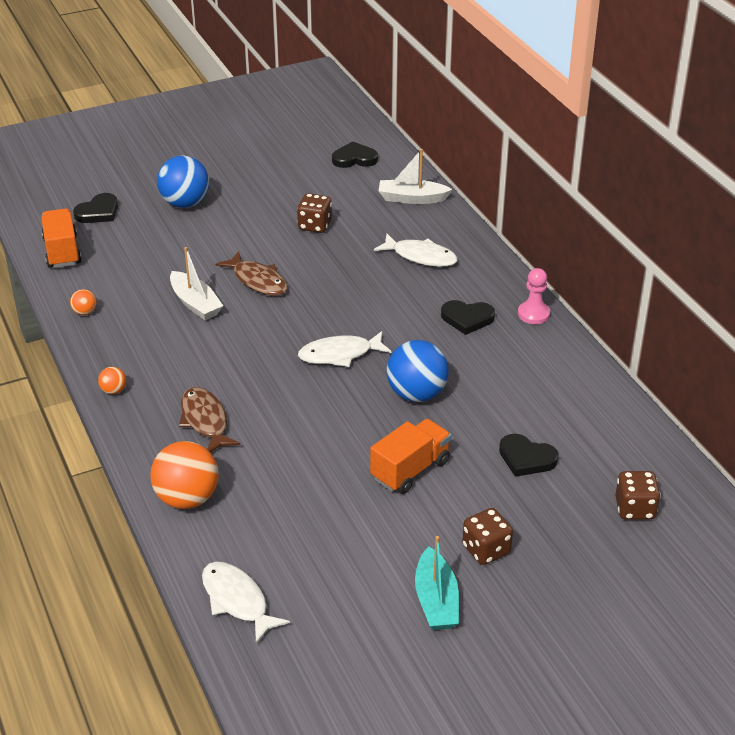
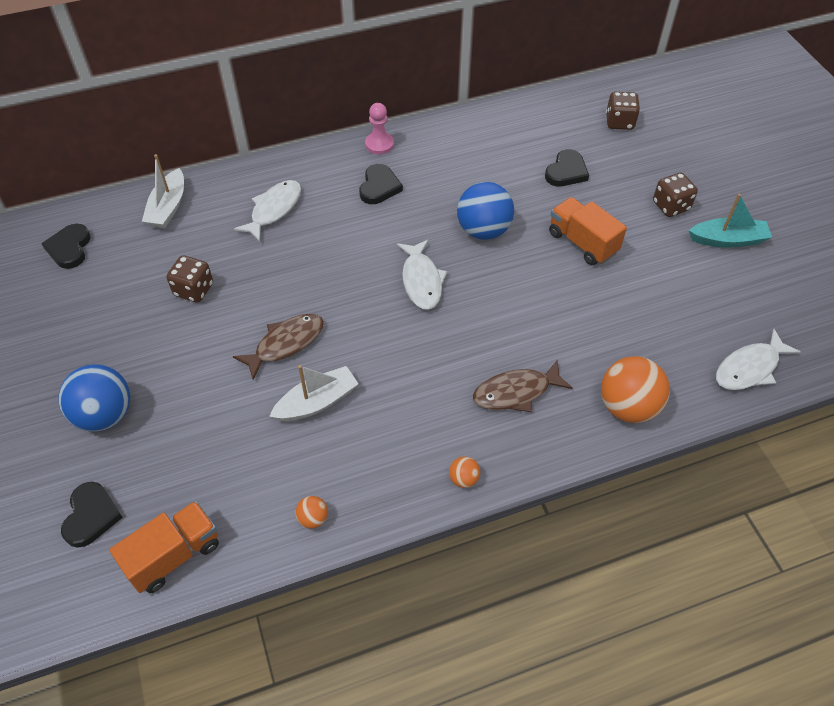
camera: 85 degrees left, 15 degrees up
(62, 252) = (174, 555): orange truck -> orange truck turned 150 degrees clockwise
(98, 212) = (91, 516): black heart -> black heart turned 45 degrees clockwise

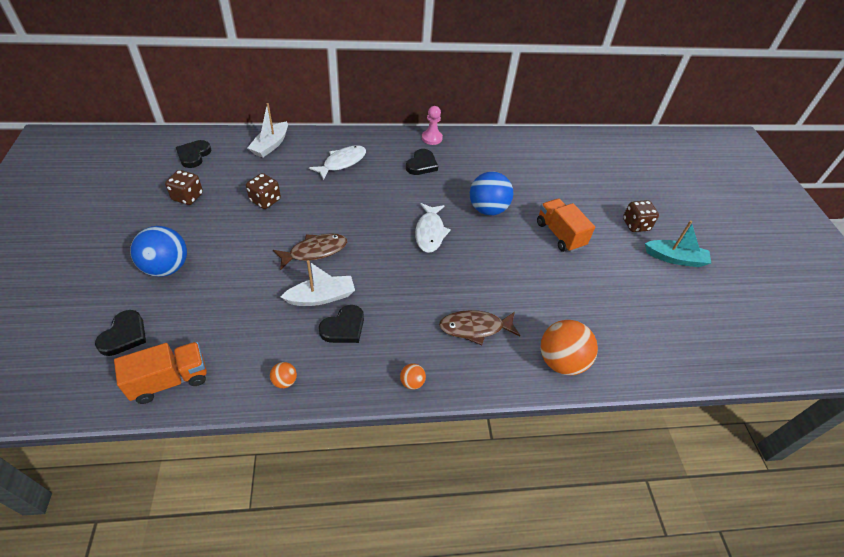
camera: 10 degrees right, 5 degrees down
(566, 171) = (562, 184): black heart -> black heart (344, 327)
(619, 122) = (611, 161): brown dice -> brown dice (188, 197)
(749, 368) = (670, 357): white fish -> none

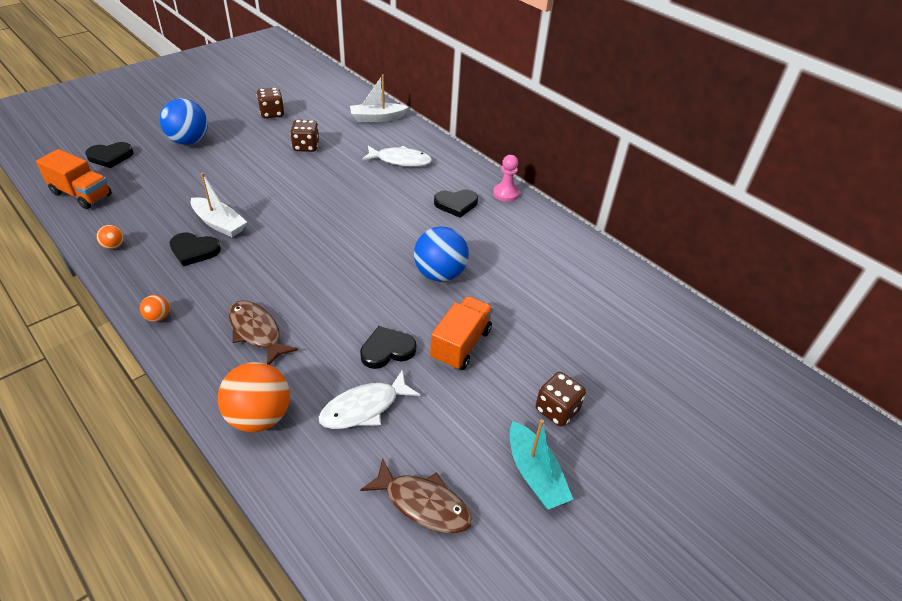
camera: 55 degrees right, 5 degrees down
(194, 155) = (322, 94): black heart -> black heart (387, 350)
(315, 251) = (270, 197): brown fish -> brown fish (423, 503)
(430, 232) = (362, 249): white fish -> white fish (364, 408)

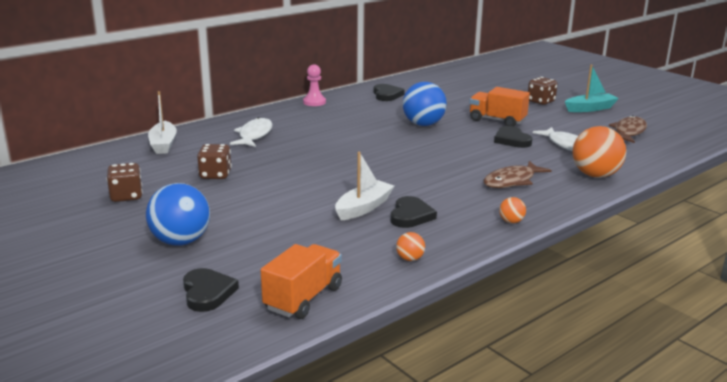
camera: 85 degrees left, 20 degrees down
(456, 204) = (329, 117): black heart -> black heart (387, 95)

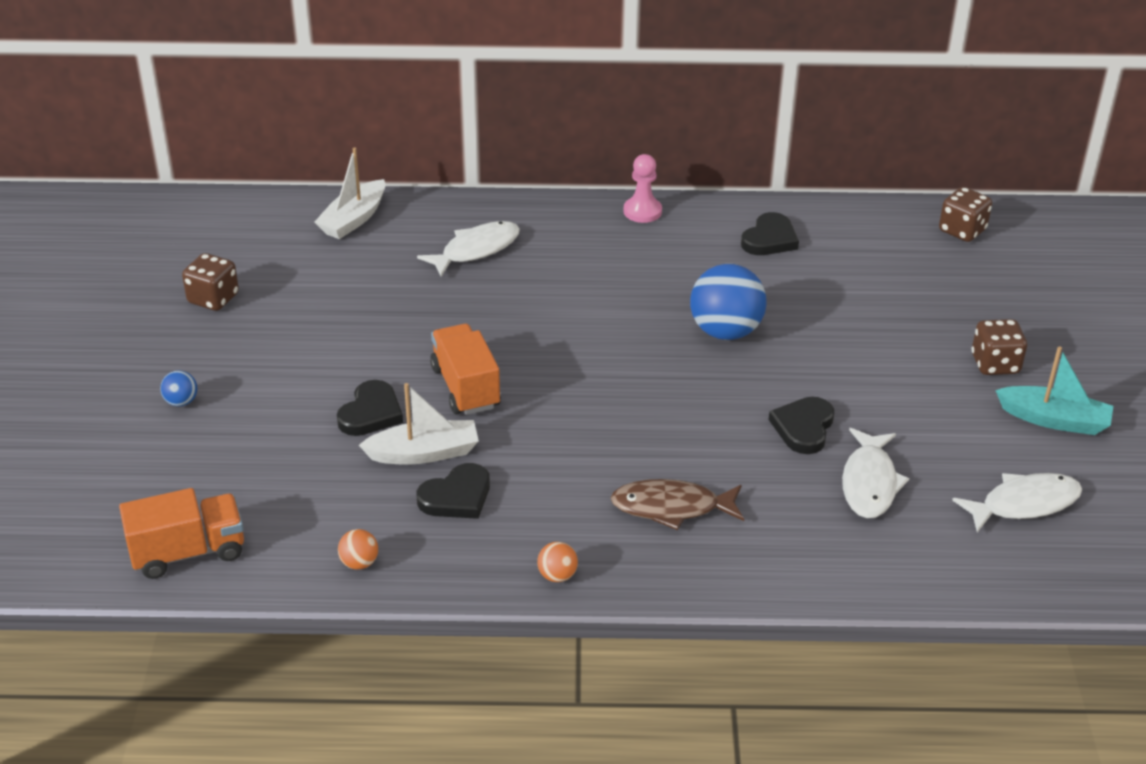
camera: 40 degrees right, 15 degrees up
(180, 241) = (181, 402): blue ball -> blue ball, size x0.45
(207, 293) = (119, 491): black heart -> black heart (371, 413)
(215, 175) = (341, 307): brown dice -> brown dice (962, 231)
(497, 120) = (849, 375): orange truck -> orange truck (465, 387)
(595, 175) = (808, 561): orange ball -> none
(628, 132) = (1024, 504): brown fish -> white fish

